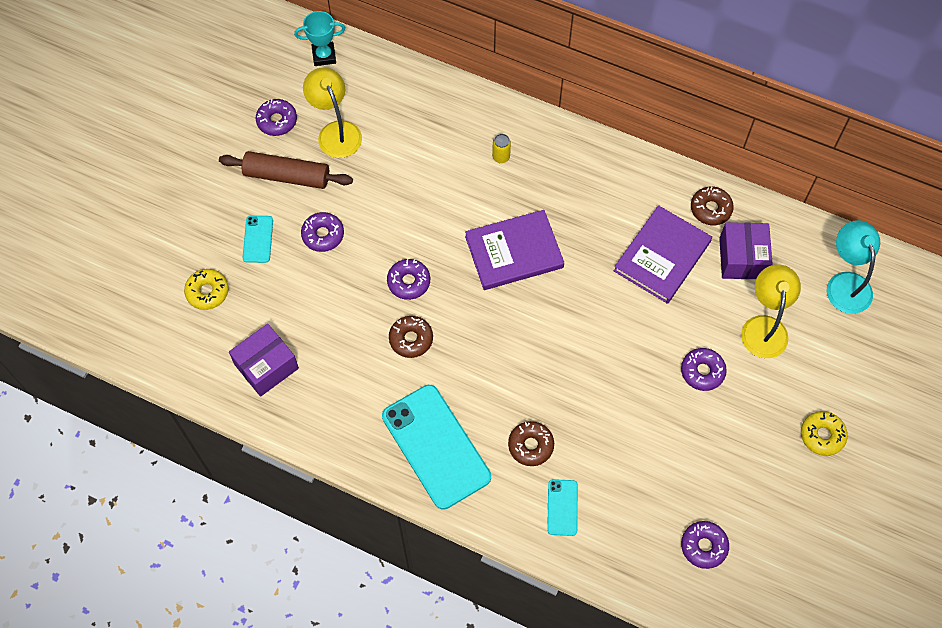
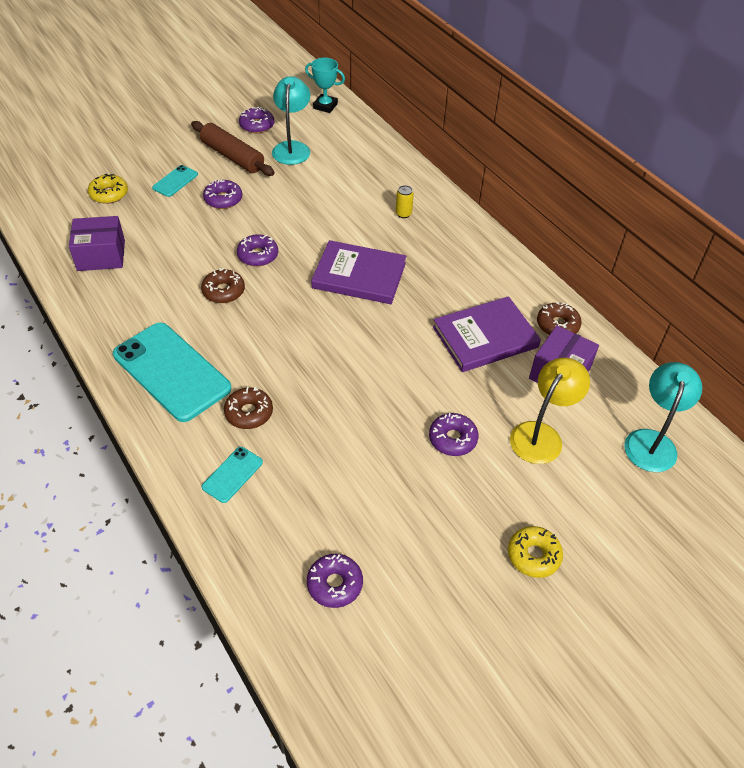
camera: 30 degrees right, 15 degrees down
(336, 132) = (292, 148): yellow lamp -> turquoise lamp
(436, 446) = (171, 371): turquoise phone -> turquoise phone turned 45 degrees counterclockwise

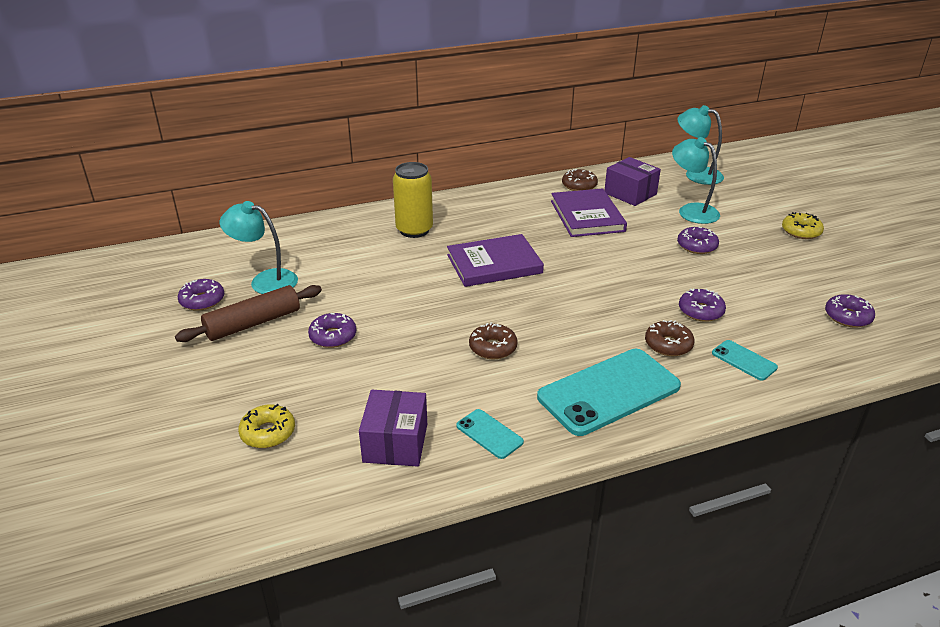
camera: 75 degrees left, 15 degrees down
(175, 181) = (275, 371): turquoise phone -> turquoise phone (489, 434)
(258, 255) = (442, 320): purple donut -> purple donut (700, 311)
(325, 106) = (201, 251): turquoise trophy -> none
(359, 275) = (494, 264): purple book -> purple book turned 45 degrees clockwise
(403, 214) = (414, 230): yellow can -> yellow can, size x2.23
(541, 435) = (691, 210): yellow lamp -> turquoise lamp

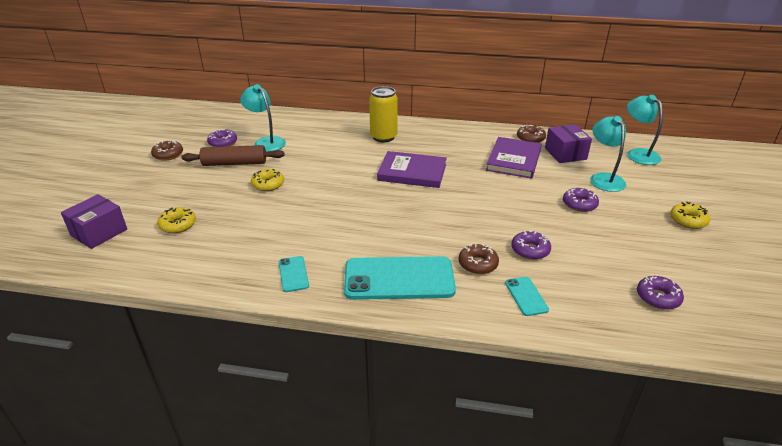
camera: 30 degrees right, 0 degrees up
(333, 336) = (268, 184): purple donut -> yellow donut
(395, 443) = (235, 257): purple box -> purple box (99, 232)
(493, 347) = (353, 223): brown donut -> brown donut (168, 155)

